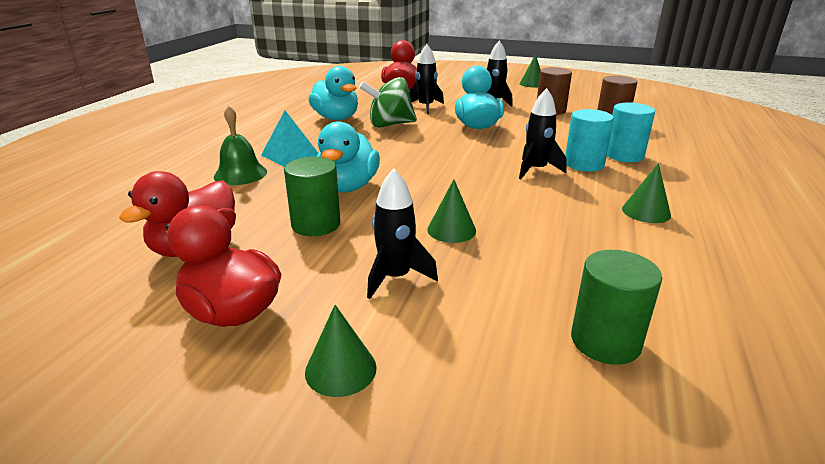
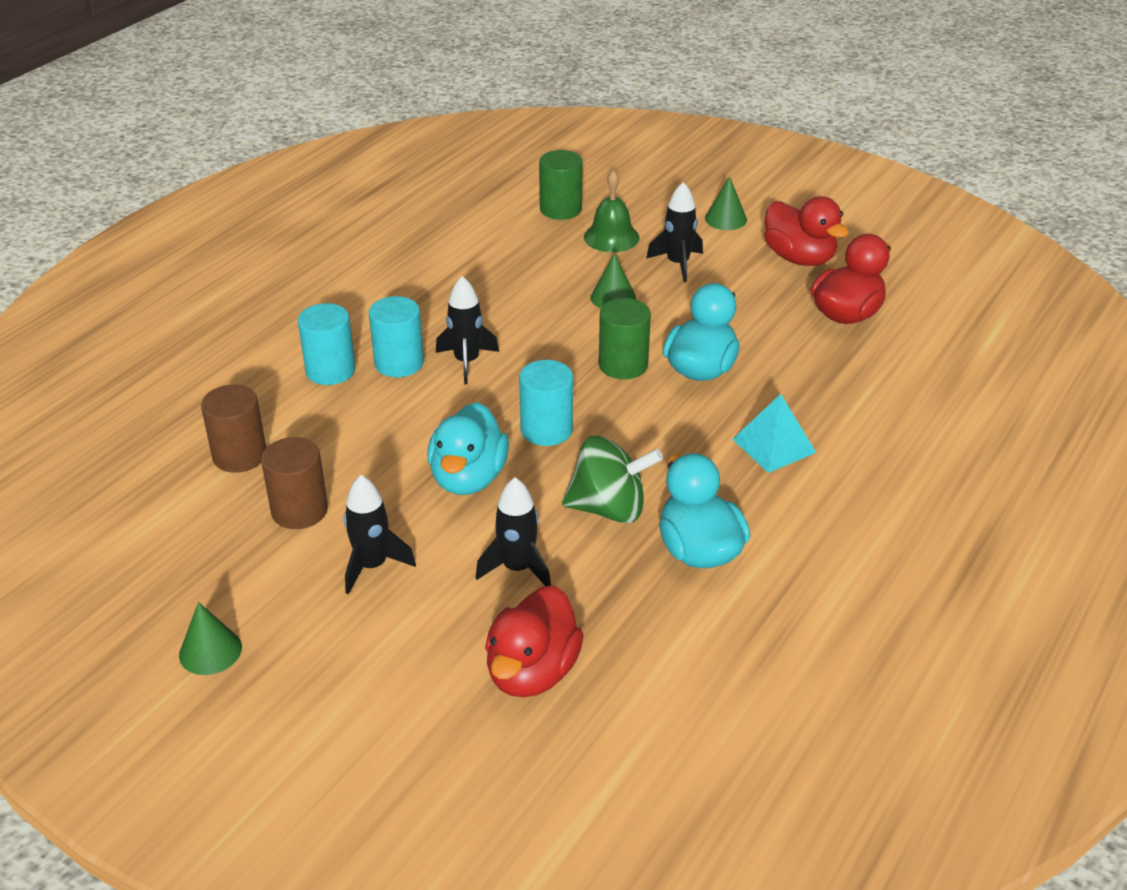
camera: 165 degrees left, 10 degrees up
(240, 174) = (834, 413): green bell -> green bell (611, 237)
(316, 224) = (739, 322): green cylinder -> green cylinder (623, 365)
(447, 146) = (546, 429): none -> turquoise cylinder
(646, 212) = (415, 289): green cone -> none

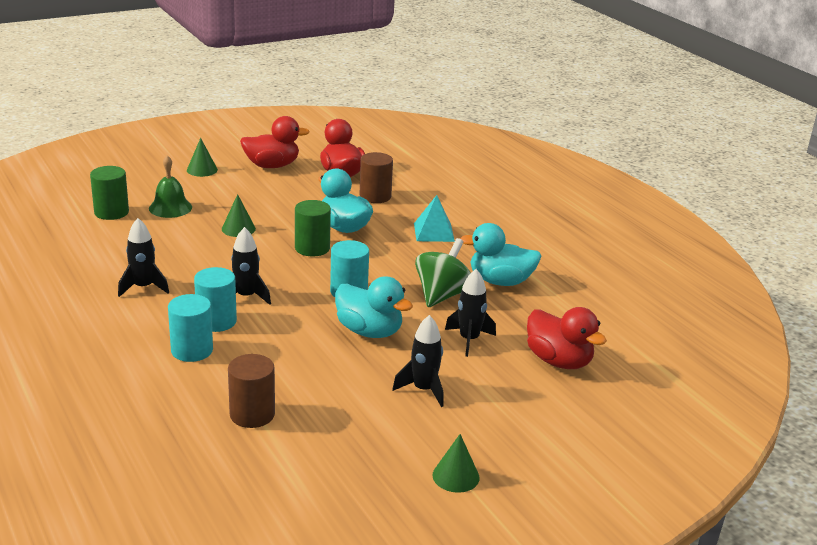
camera: 65 degrees left, 10 degrees down
(299, 510) = (341, 404): brown cylinder -> brown cylinder (375, 196)
(677, 264) = (230, 199): black rocket -> black rocket (143, 287)

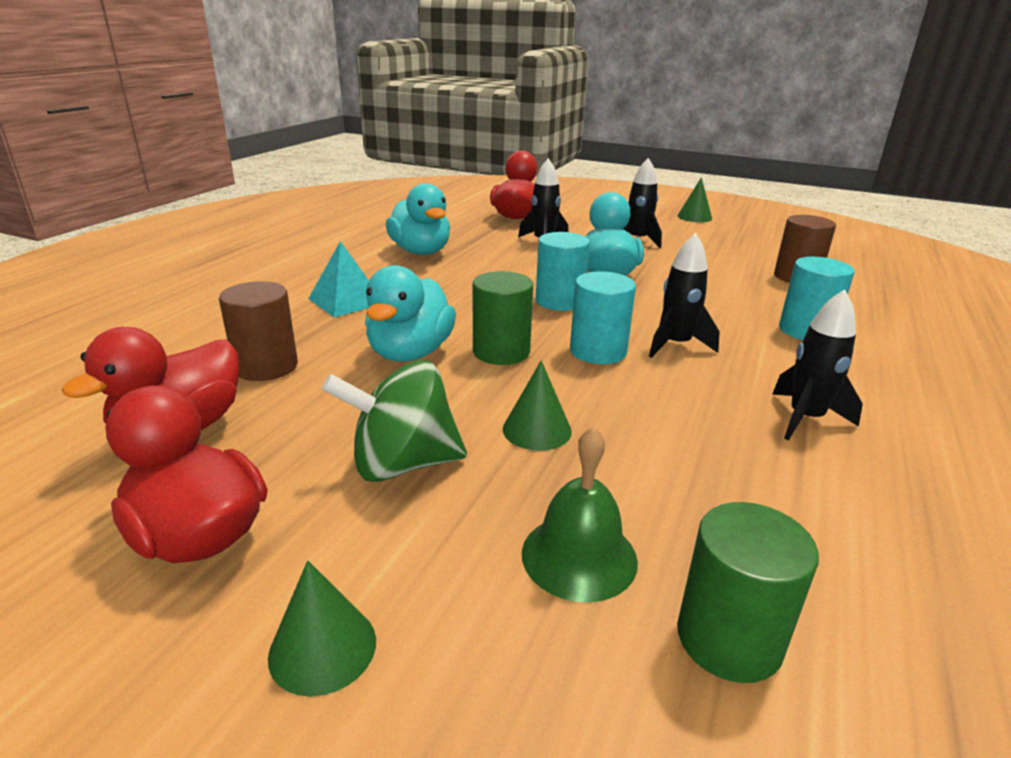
camera: 125 degrees left, 0 degrees up
(216, 321) = (746, 340): turquoise cylinder -> turquoise cylinder (598, 351)
(442, 295) = (489, 265): green spinning top -> green spinning top (402, 464)

